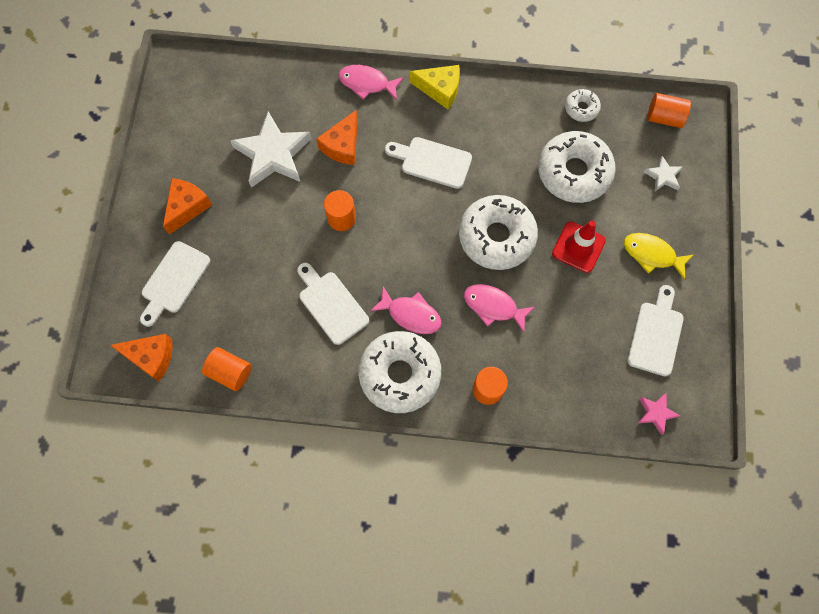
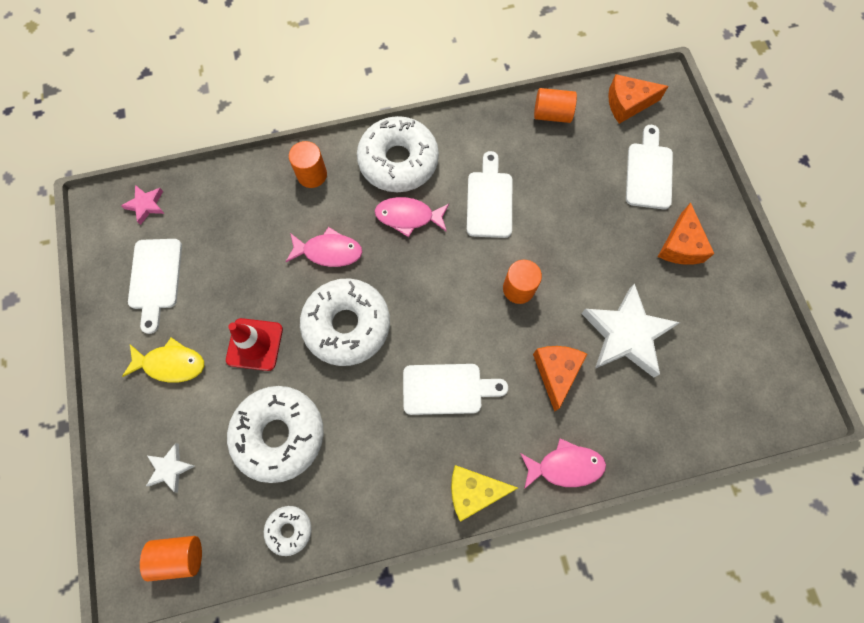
camera: 160 degrees right, 0 degrees up
(331, 304) = (489, 200): white cutting board -> white cutting board turned 120 degrees counterclockwise

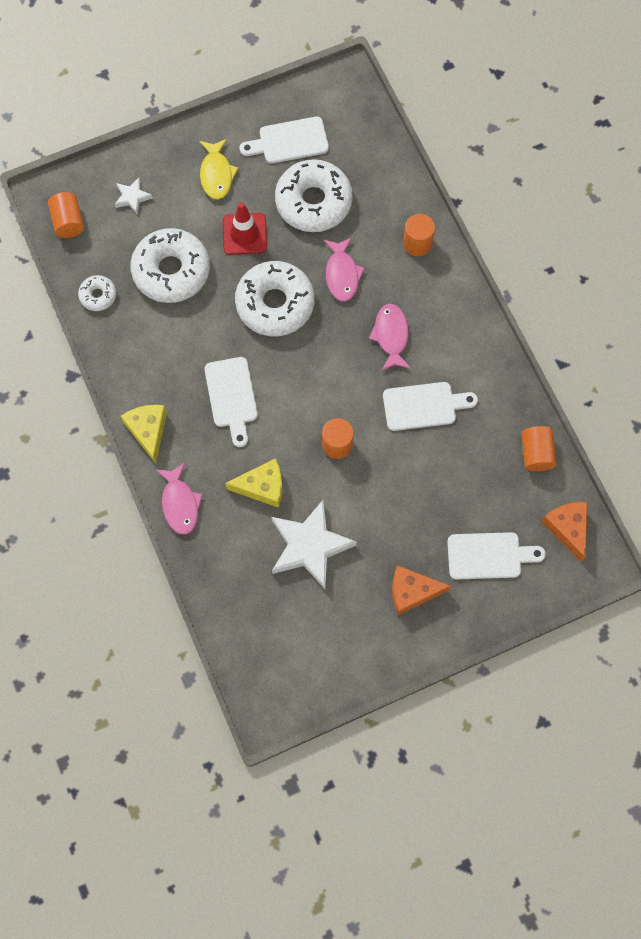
camera: 80 degrees right, 0 degrees up
(146, 205) = (357, 114): pink star -> none
(398, 161) = (448, 316): white donut -> white donut (313, 202)
(556, 372) = (262, 487): orange cheese -> yellow cheese

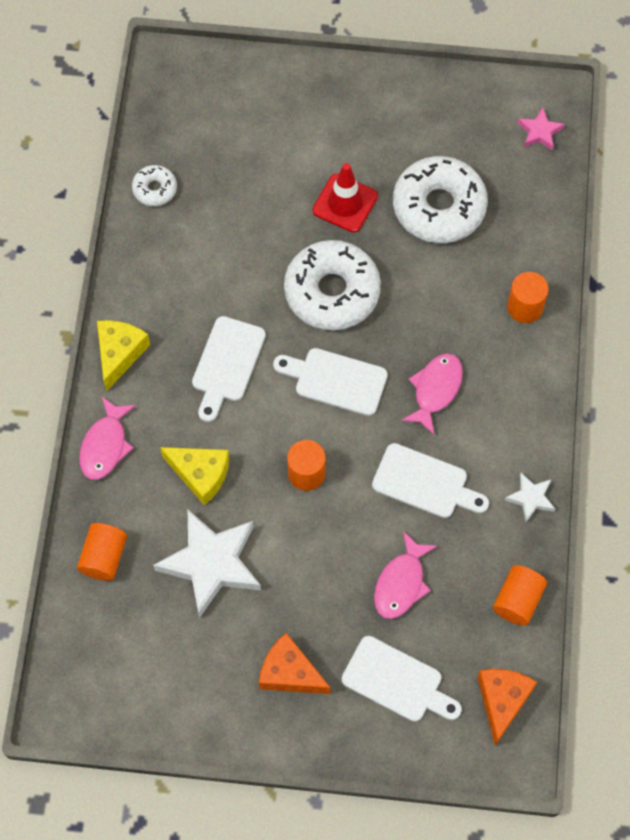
camera: 30 degrees right, 5 degrees down
(68, 222) = (171, 99): orange cylinder -> orange cylinder (104, 557)
(132, 197) = (252, 107): white star -> white star (530, 498)
(171, 271) = (245, 202): white donut -> none
(216, 174) = (354, 127): yellow fish -> none
(289, 141) = (452, 131): white cutting board -> white cutting board (335, 380)
(342, 274) = (422, 298): pink fish -> pink fish (401, 583)
(351, 110) = (539, 132): none -> pink star

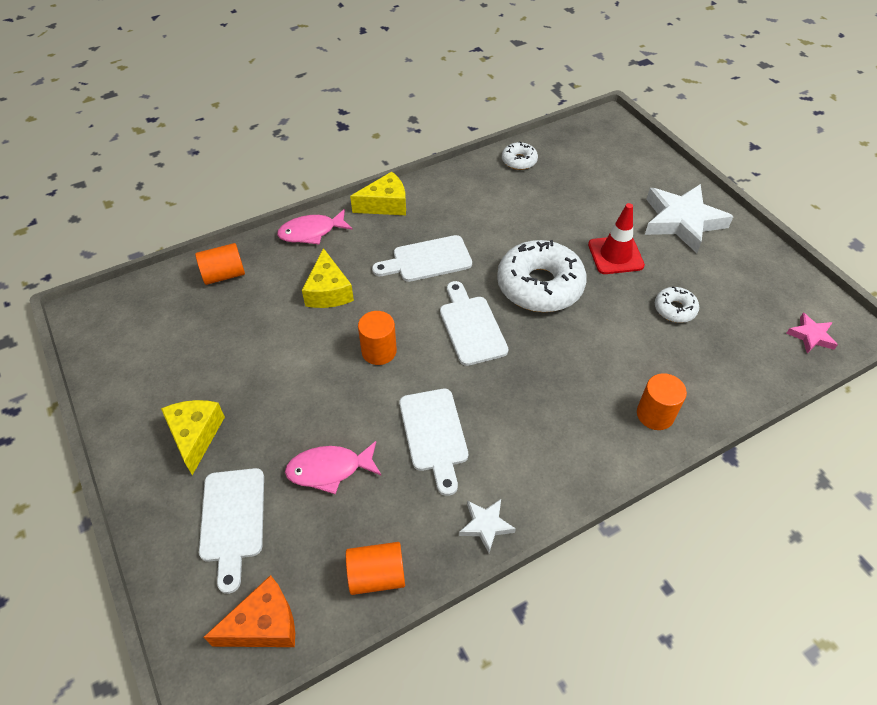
camera: 55 degrees right, 15 degrees down
(211, 564) = (260, 335): white star -> white star (682, 221)
(290, 673) = (195, 436): orange cheese -> yellow cheese
(435, 390) = (522, 394): pink fish -> none
(439, 207) = (675, 309): white donut -> white donut, size x0.48

